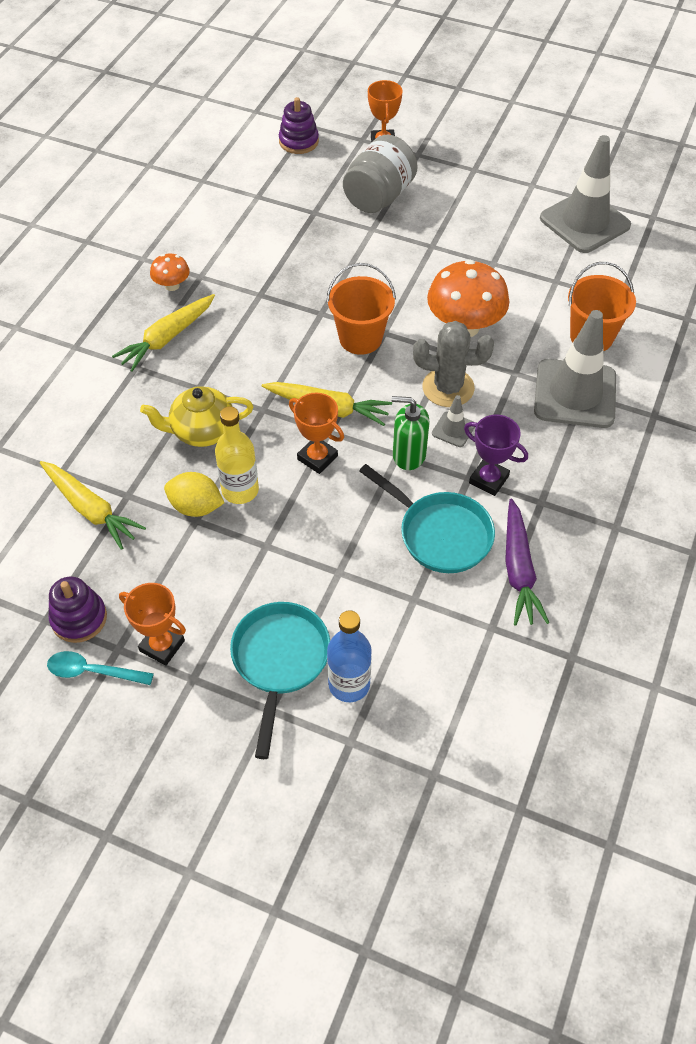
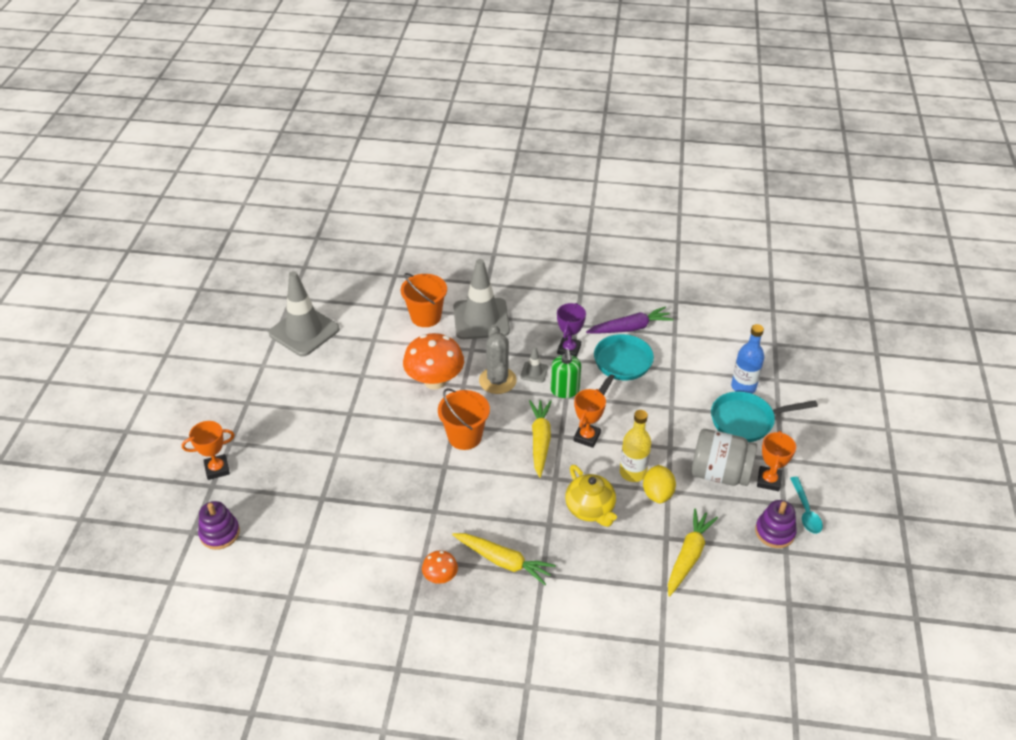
camera: 105 degrees left, 10 degrees down
(379, 196) = (293, 458): grey jar -> grey jar (719, 473)

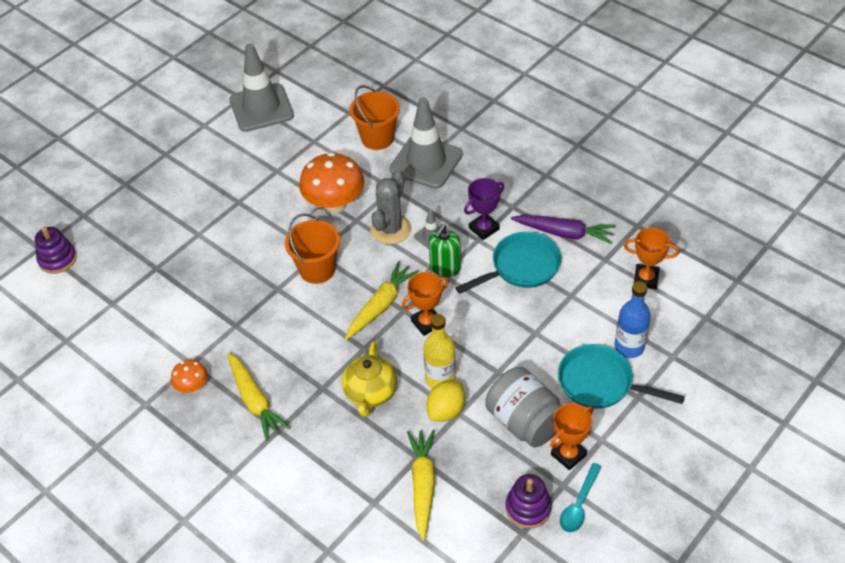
camera: 35 degrees right, 5 degrees up
(217, 469) = (98, 202): orange trophy -> orange trophy (646, 279)
(688, 556) = (423, 485): yellow carrot -> yellow carrot turned 60 degrees counterclockwise

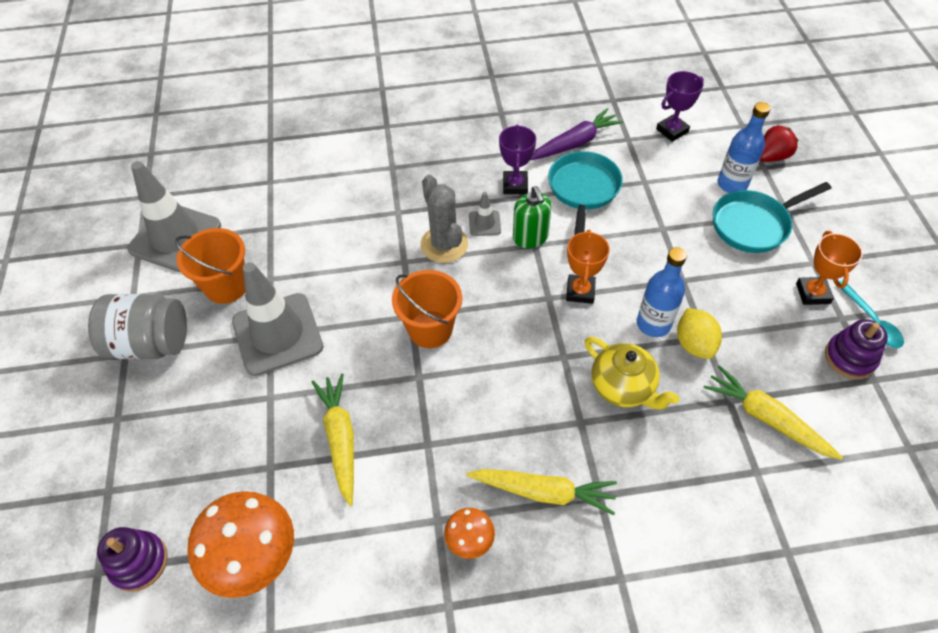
camera: 50 degrees left, 5 degrees up
(334, 204) = (366, 264): orange mushroom -> orange mushroom (254, 557)
(377, 138) = (326, 183): orange bucket -> orange bucket (226, 286)
(381, 305) = (526, 311): yellow carrot -> yellow carrot (340, 439)
(426, 162) = (396, 171): grey traffic cone -> grey traffic cone (277, 334)
(440, 378) = (653, 324): yellow bottle -> blue bottle
(525, 422) = (753, 298): grey jar -> grey jar (150, 343)
(646, 279) = (672, 130): orange trophy -> purple trophy
(690, 354) = (771, 157): none -> red strawberry

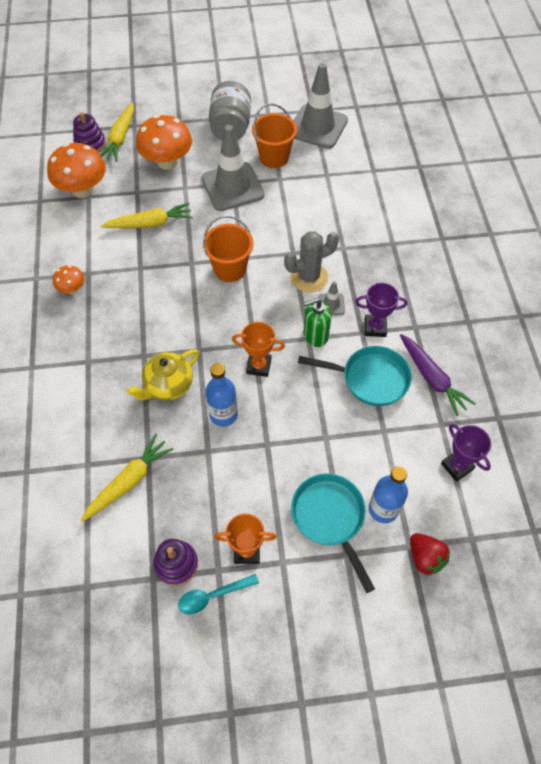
camera: 90 degrees right, 5 degrees up
(210, 427) = (167, 162): none -> orange mushroom
(543, 492) = (96, 329): yellow carrot -> yellow carrot (120, 138)
(694, 344) = (201, 441): yellow lemon -> none

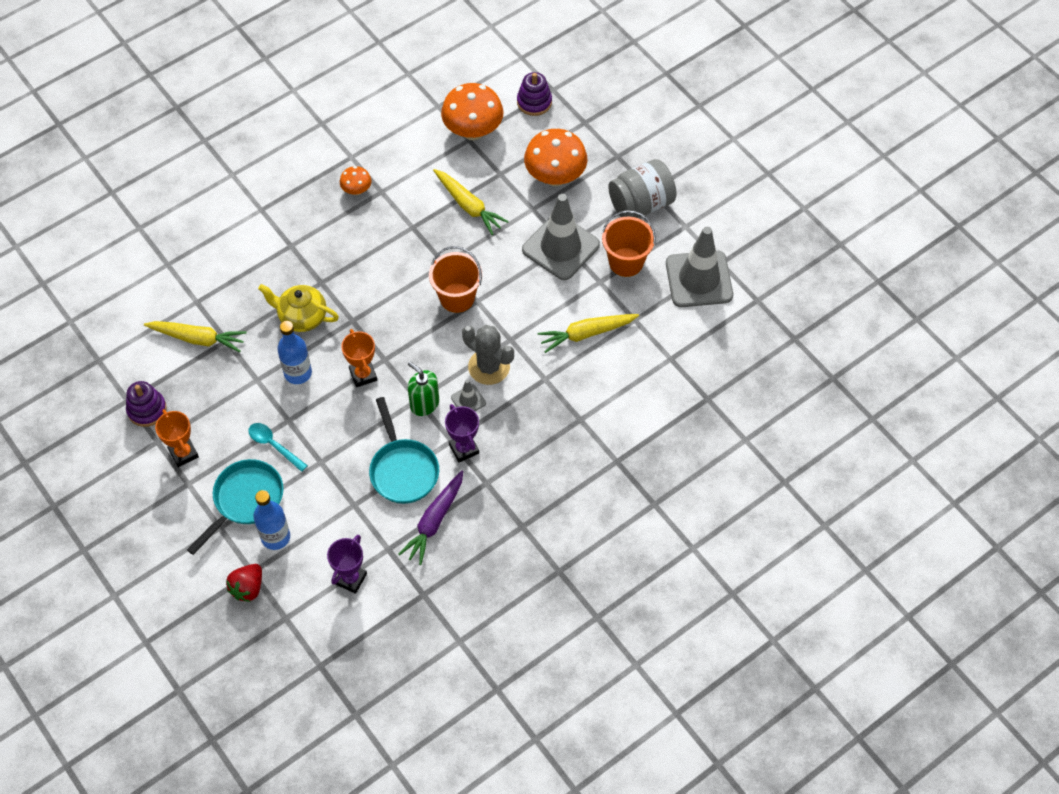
camera: 60 degrees right, 0 degrees up
(120, 138) = (559, 121): yellow carrot -> yellow carrot (586, 334)
(212, 596) = (134, 448): turquoise spoon -> turquoise spoon (273, 445)

